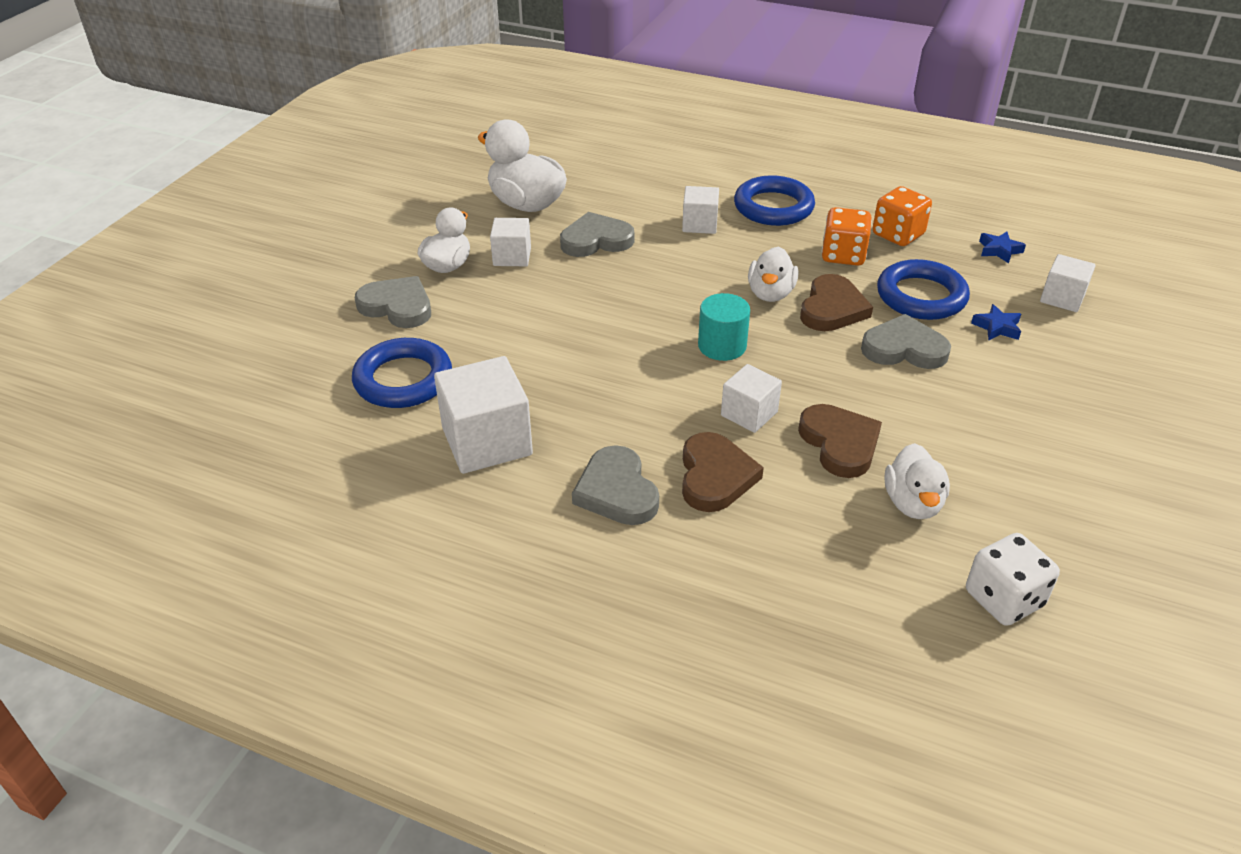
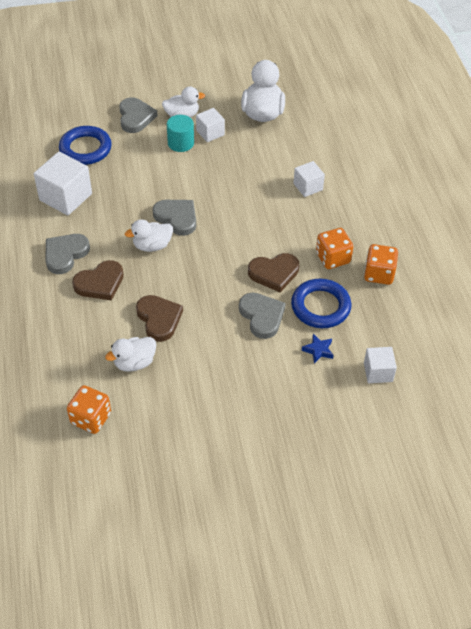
camera: 55 degrees right, 10 degrees up
(596, 240) = (253, 155): grey heart -> grey heart (177, 218)
(722, 346) = (202, 243): turquoise cylinder -> turquoise cylinder (180, 143)
(749, 414) = (155, 276): white cube -> none
(770, 294) = (266, 243): white duck -> white duck (152, 245)
(773, 207) = (356, 209): blue ring -> none
(840, 443) = (159, 319): brown heart -> brown heart turned 60 degrees counterclockwise
(999, 250) = (406, 326): blue star -> none
(1003, 599) = (91, 418): white dice -> orange dice

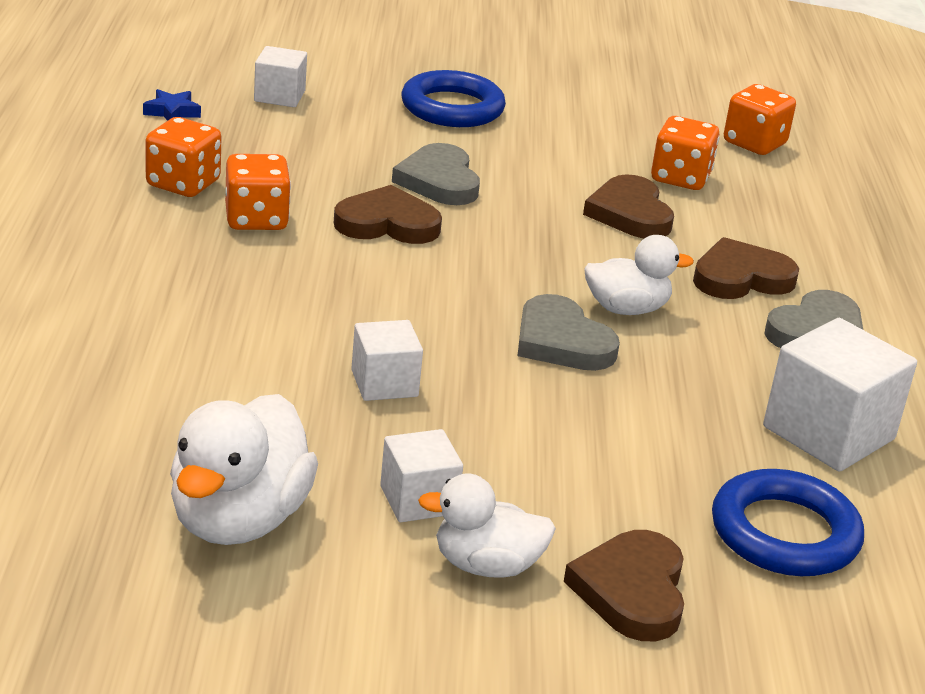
camera: 170 degrees left, 20 degrees down
(134, 362) = (680, 178): white duck -> orange dice
(135, 117) = (631, 591): grey heart -> brown heart
(180, 143) = (511, 492): turquoise cylinder -> none
(308, 187) = (226, 333): white cube -> white cube (384, 383)
(318, 350) = (362, 131): blue star -> blue star (172, 112)
(320, 306) = (325, 170): blue ring -> blue ring (452, 108)

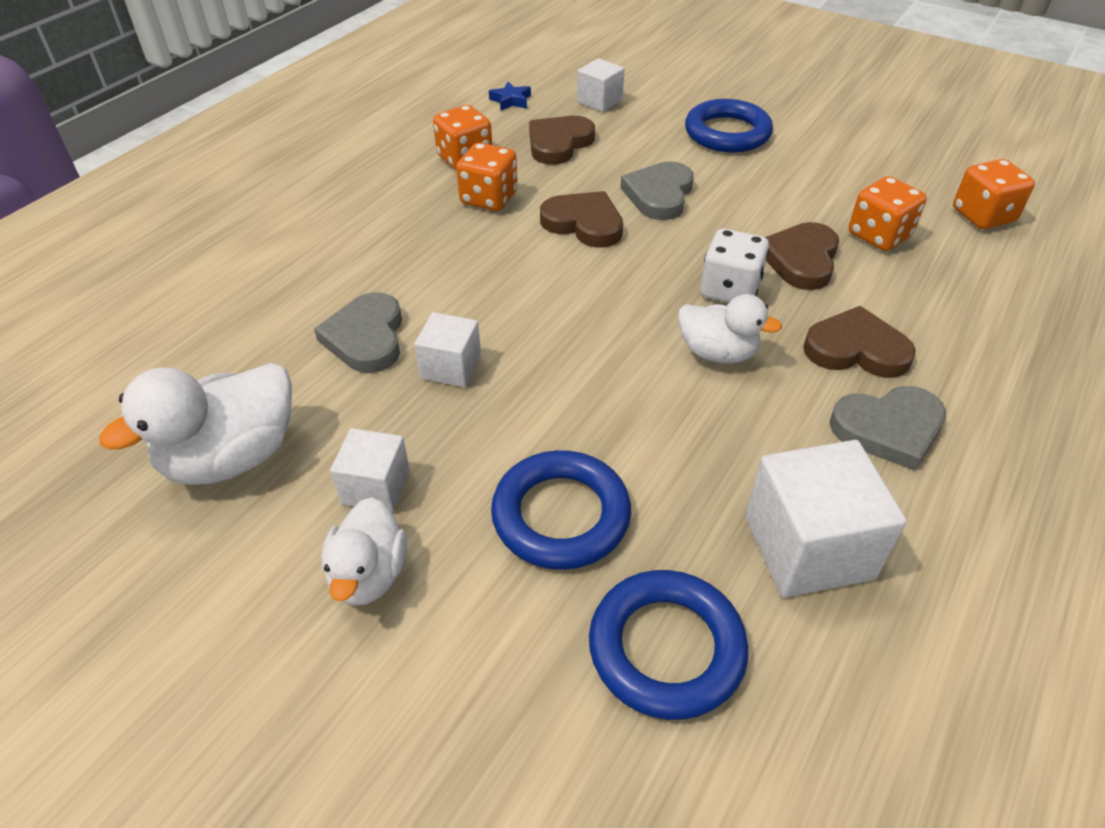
camera: 35 degrees right, 15 degrees up
(486, 565) = (369, 574): white duck -> white duck turned 120 degrees counterclockwise
(561, 341) = (631, 369): grey heart -> grey heart (366, 337)
(589, 253) = (730, 289): none -> white dice
(611, 470) = (561, 515): none -> blue ring
(631, 591) = (465, 654): brown heart -> brown heart (559, 143)

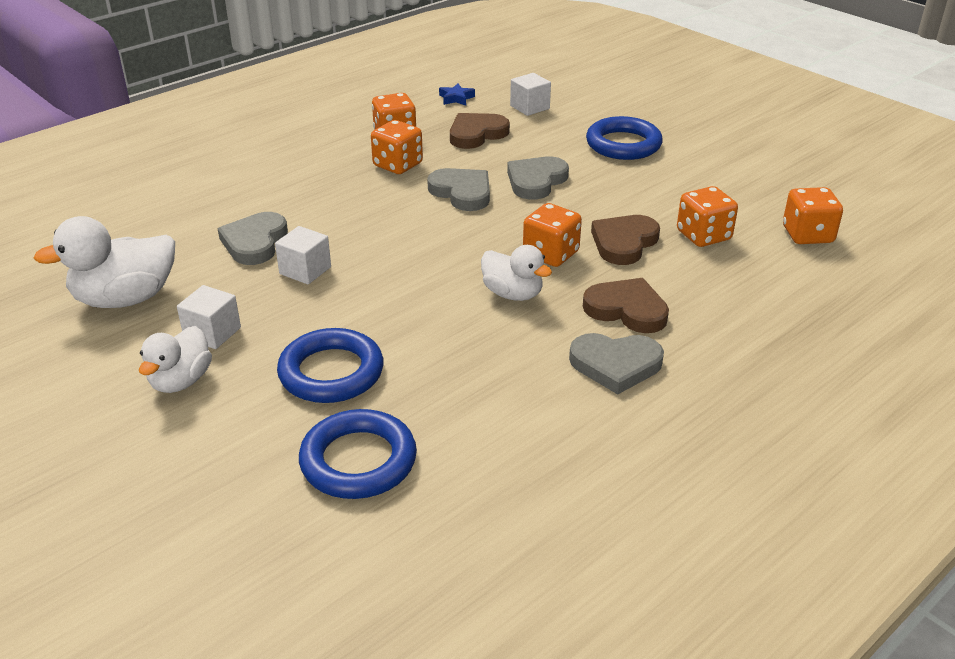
camera: 15 degrees right, 10 degrees down
(584, 223) = (462, 192): brown heart -> grey heart
(730, 289) = (551, 254): white dice -> orange dice
(808, 547) = (500, 424): white cube -> none

